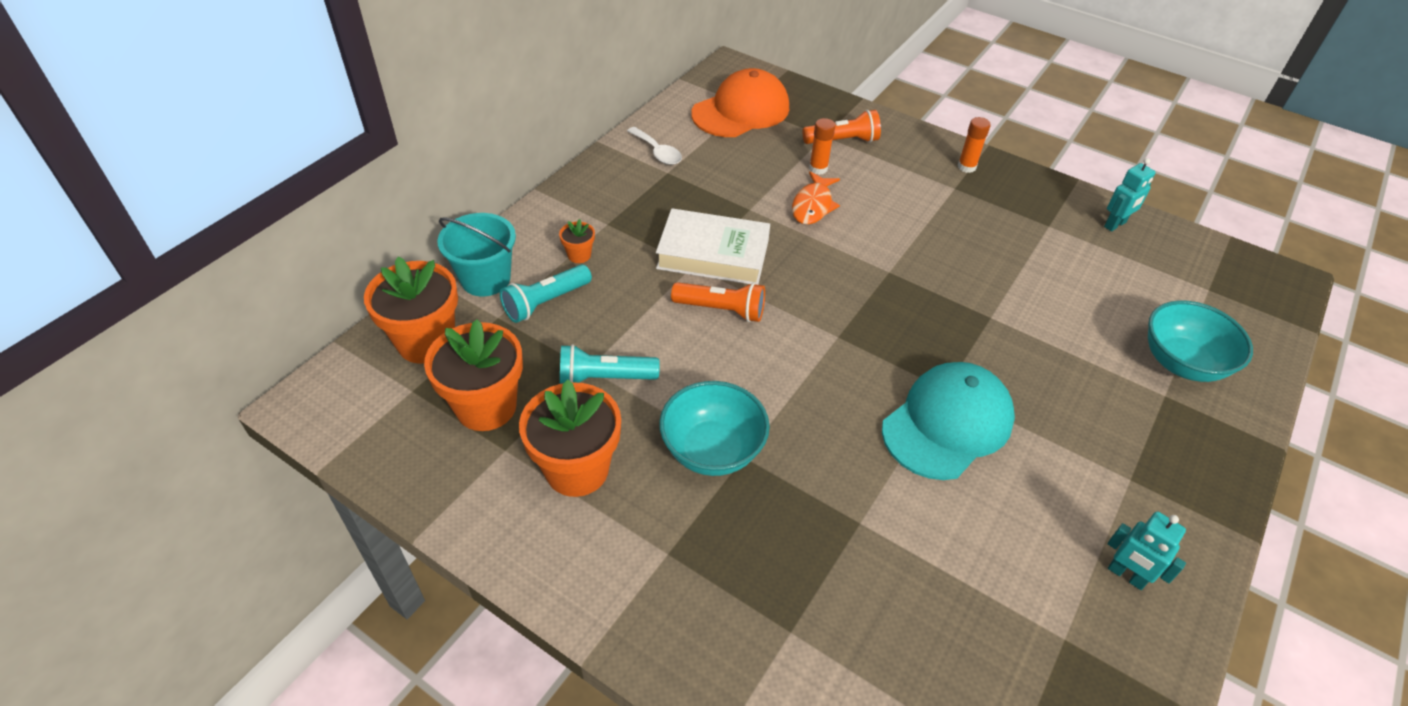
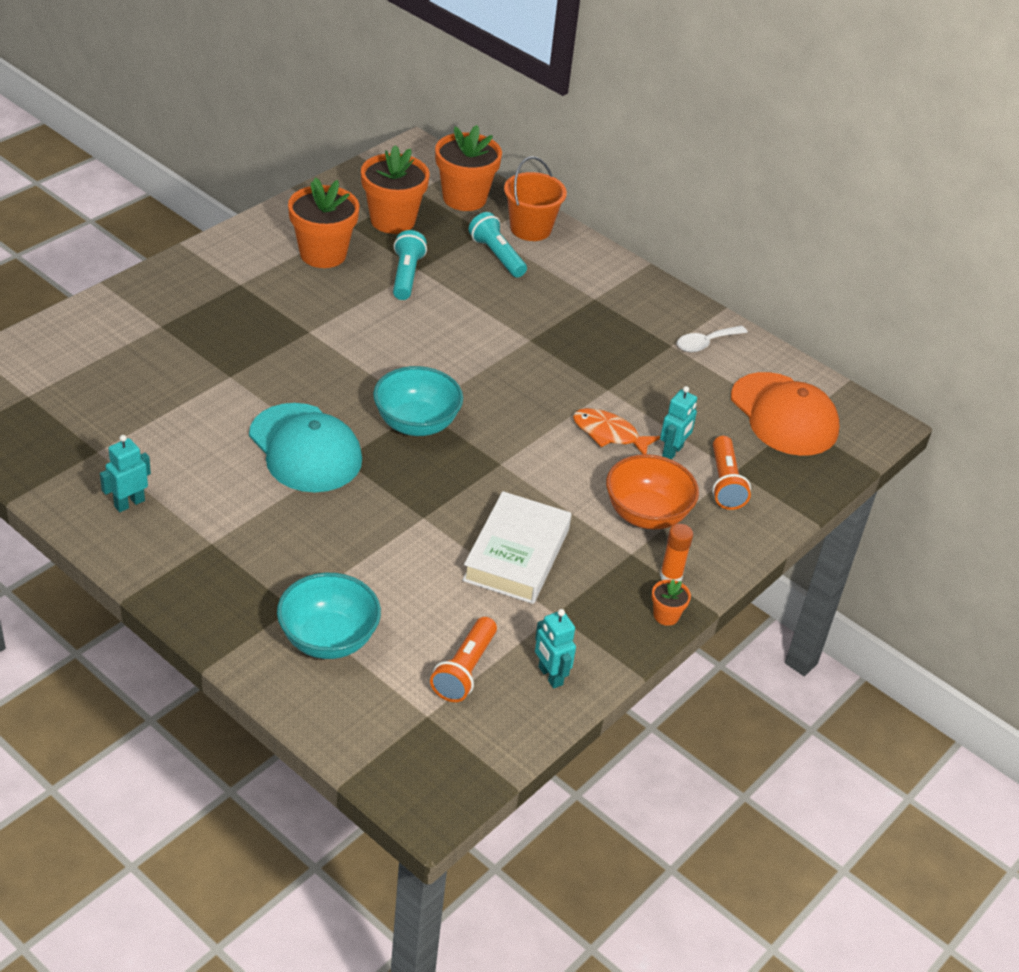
camera: 95 degrees right, 5 degrees down
(485, 279) = (530, 229): turquoise bucket -> orange bucket
(579, 255) = (553, 278): orange flower pot -> orange flower pot (666, 615)
(712, 450) = (319, 317): turquoise bowl -> turquoise bowl (416, 423)
(713, 254) = (543, 354): white book -> white book (516, 555)
(721, 310) = (469, 347): orange flashlight -> orange flashlight (465, 670)
(818, 168) = (673, 452): orange glue stick -> turquoise robot
(904, 181) = (646, 514): none -> orange bowl

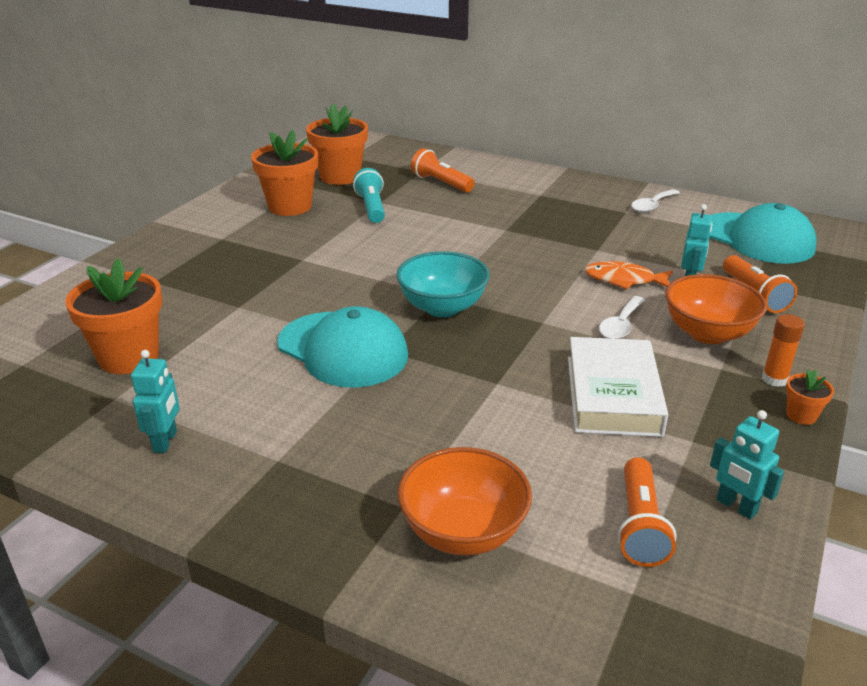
camera: 10 degrees left, 10 degrees down
(129, 503) = (165, 441): turquoise robot -> turquoise robot turned 150 degrees clockwise
(328, 639) = (463, 532): turquoise bowl -> orange bowl
(464, 198) = (392, 155): orange flower pot -> orange flower pot (129, 357)
(496, 256) = (441, 183): turquoise flashlight -> orange flashlight
(530, 229) = (458, 163): orange bucket -> none
(571, 485) = (620, 325): none -> white spoon
(784, 415) = (757, 238): orange cap -> turquoise cap

